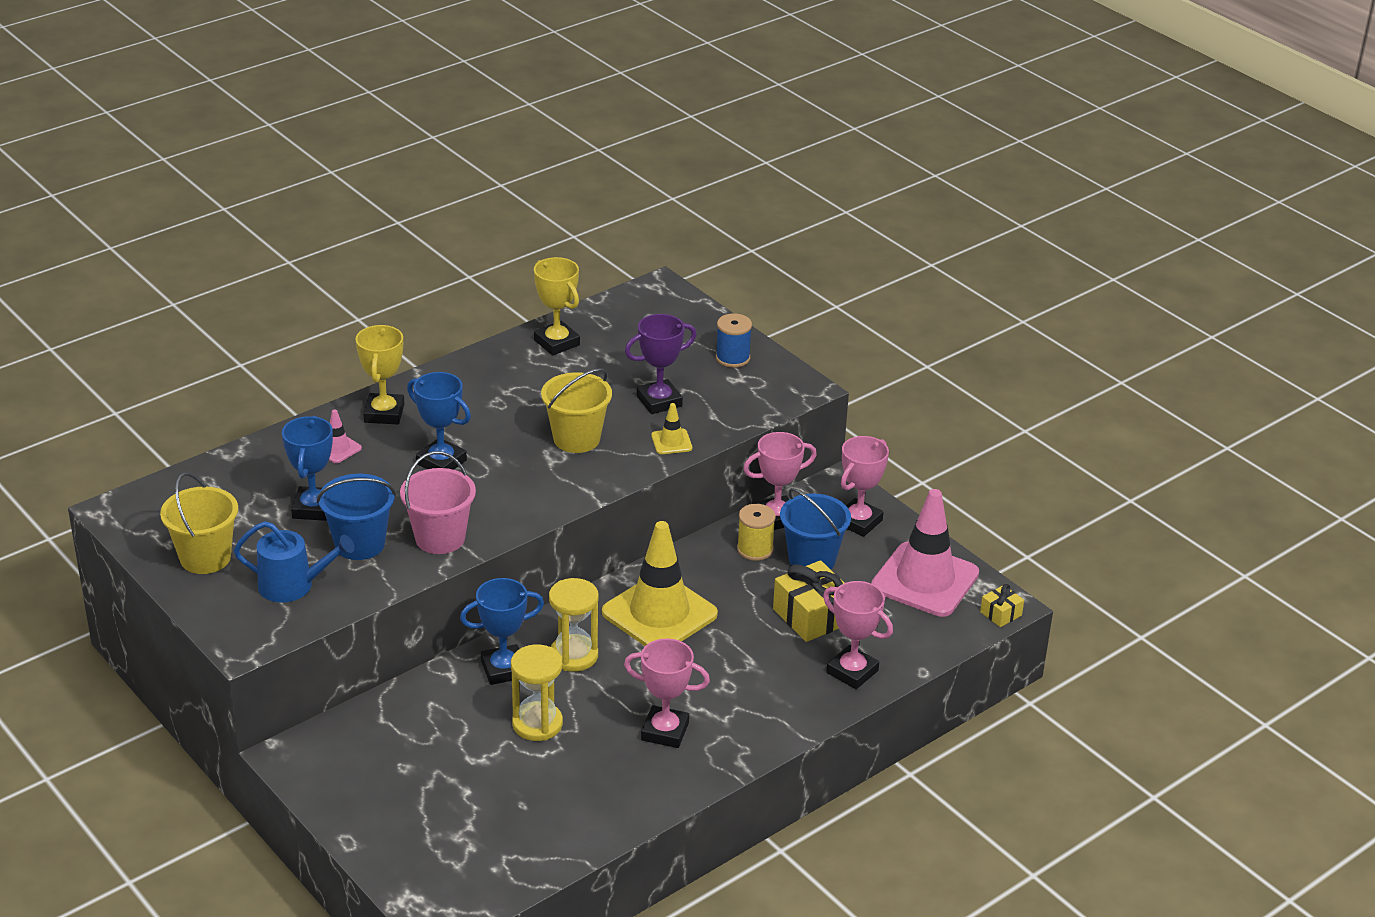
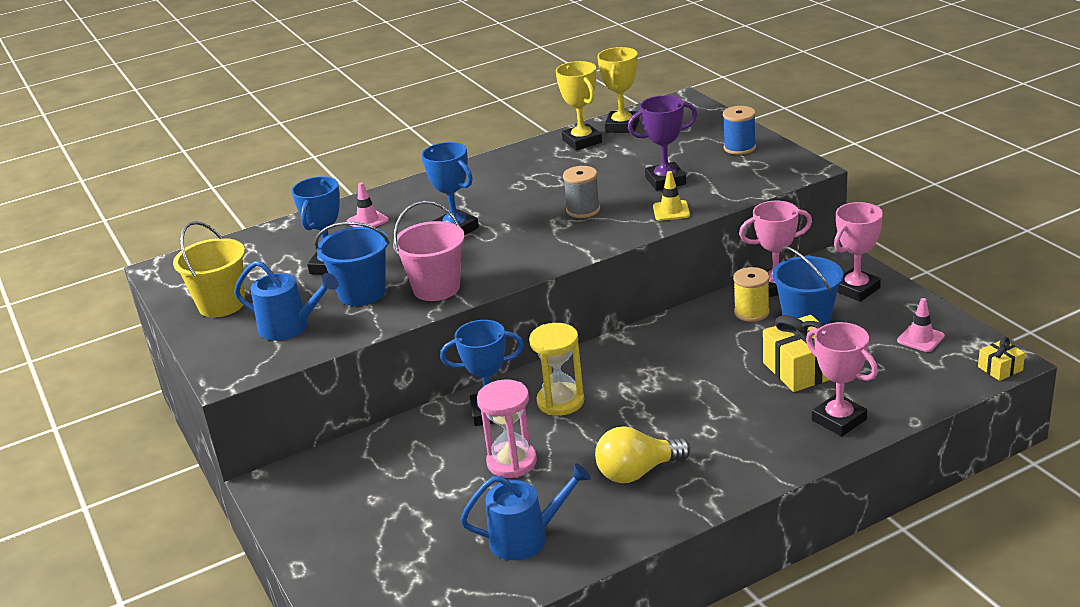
camera: 15 degrees right, 5 degrees down
(384, 413) = (417, 195): yellow trophy -> yellow trophy (622, 126)
(537, 724) = (512, 462): yellow hourglass -> pink hourglass
(568, 802) = (526, 538): none -> blue watering can
(576, 439) = (583, 210): yellow bucket -> grey spool
(659, 613) = (650, 366): yellow traffic cone -> none
(665, 731) = (637, 472): pink trophy -> yellow light bulb
(925, 580) = (920, 338): pink traffic cone -> pink traffic cone, size x0.42

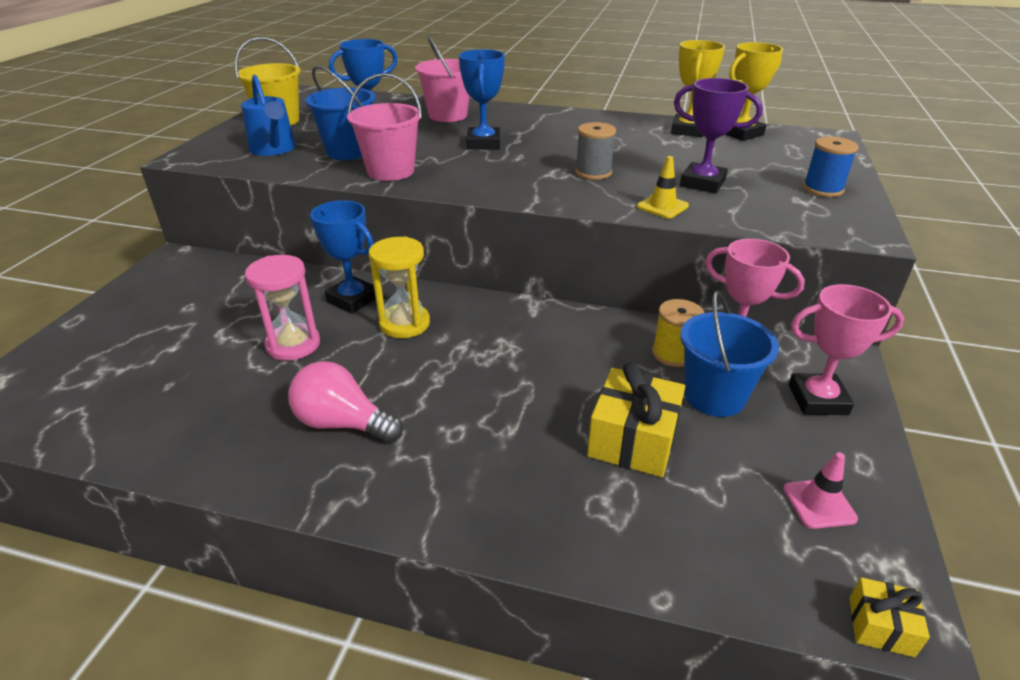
camera: 40 degrees right, 5 degrees up
(367, 221) = (448, 115): pink traffic cone -> pink bucket
(526, 538) = (186, 410): blue watering can -> none
(637, 472) = (343, 423): yellow light bulb -> pink light bulb
(839, 420) = (583, 523): pink trophy -> none

